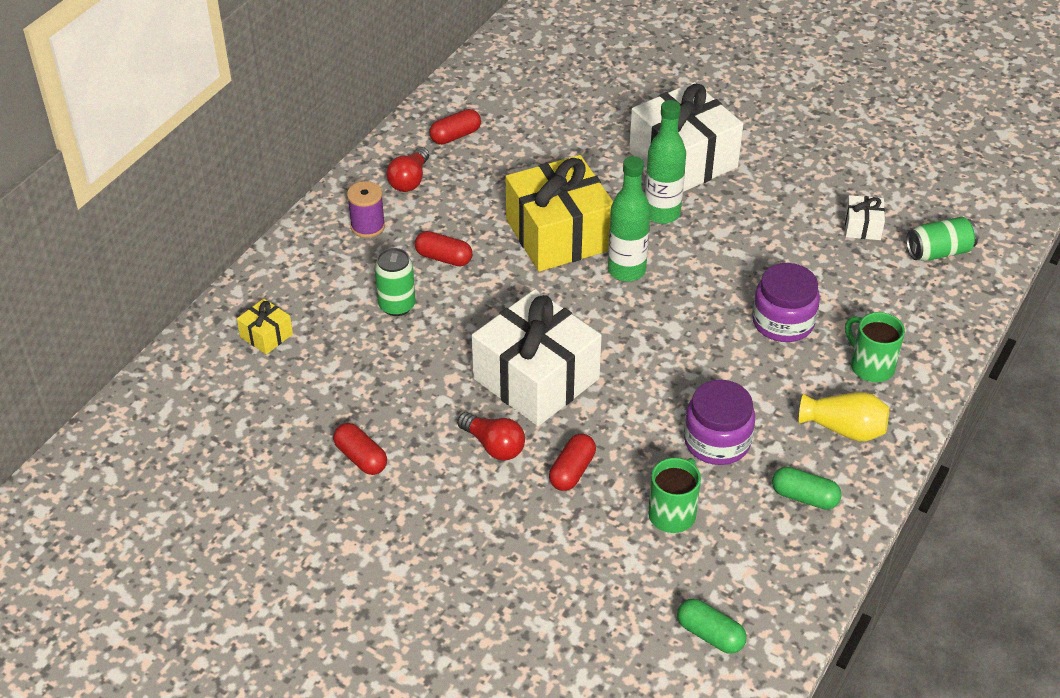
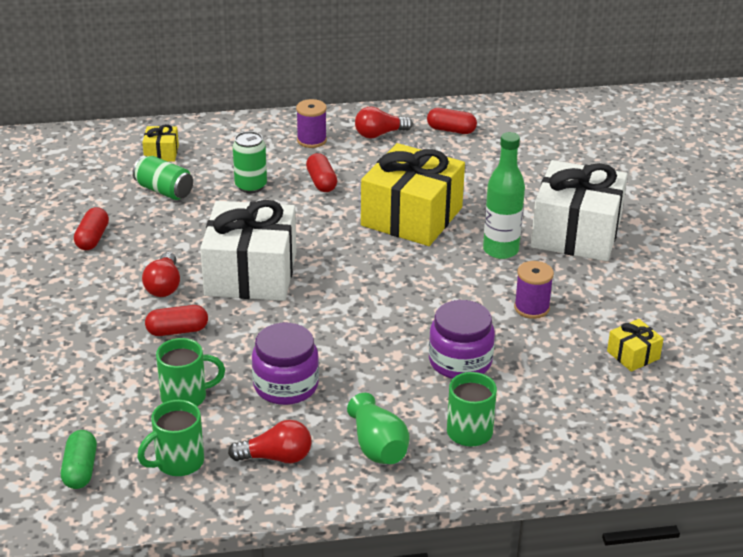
camera: 50 degrees right, 10 degrees down
(626, 270) = (415, 262): green bottle -> none
(754, 243) = (531, 308): none -> purple spool
(757, 563) = (178, 462): none -> green mug
(804, 497) = (276, 457): green capsule -> red light bulb
(844, 429) = (378, 446): yellow vase -> green vase
(862, 227) = (633, 355): white gift -> yellow gift
(938, 252) = (664, 410): green can -> green can (164, 190)

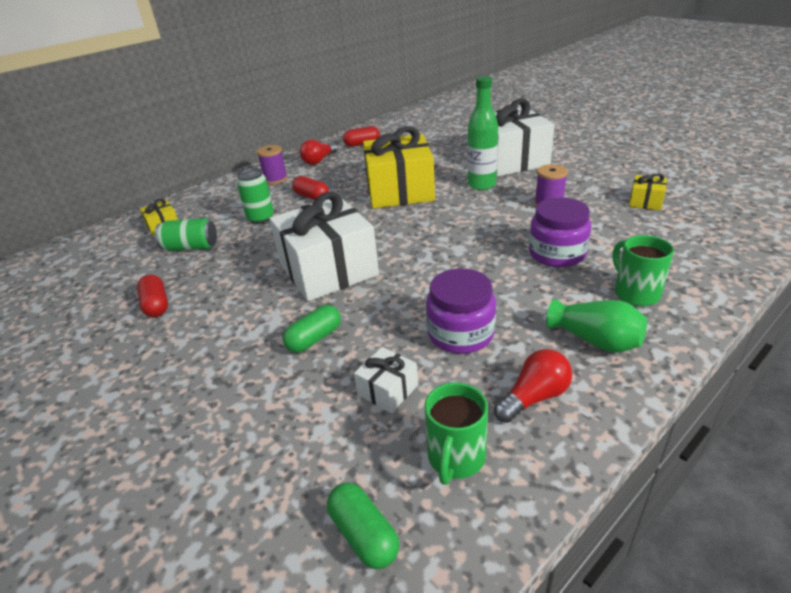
camera: 30 degrees left, 0 degrees up
(164, 286) = (263, 310): red light bulb -> none
(177, 330) = (314, 338): red capsule -> green capsule
(186, 397) = (388, 390): green mug -> white gift

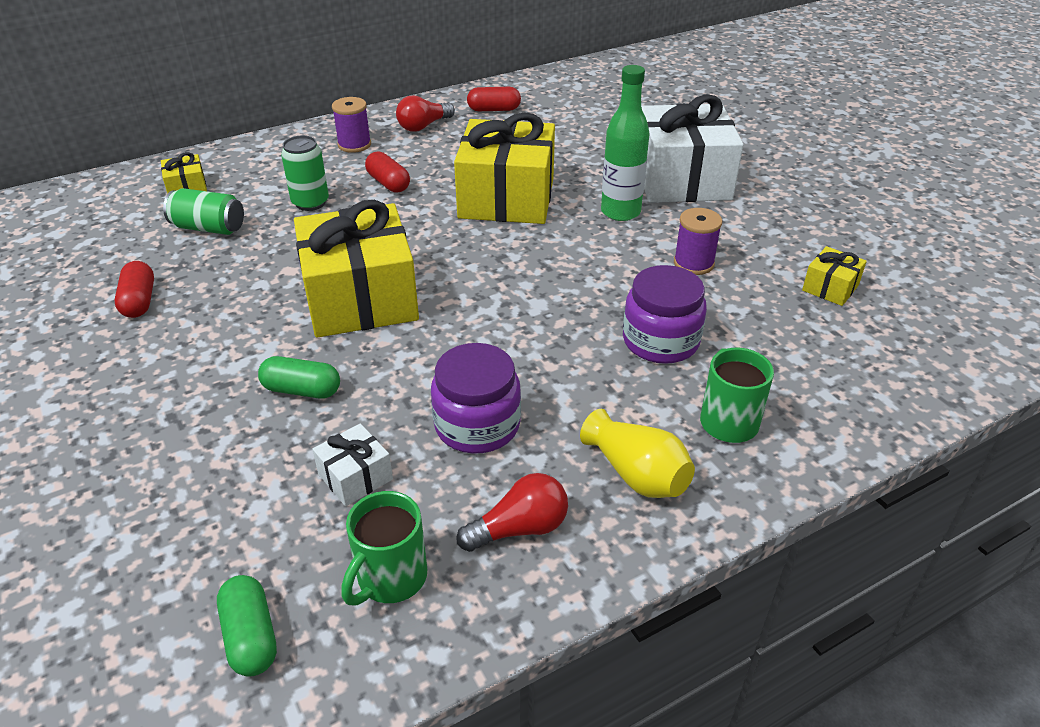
camera: 10 degrees right, 5 degrees up
(314, 338) = (302, 390): green capsule -> green capsule turned 45 degrees clockwise
(328, 269) = (360, 298): white gift -> yellow gift
(595, 340) = (637, 474): green vase -> yellow vase

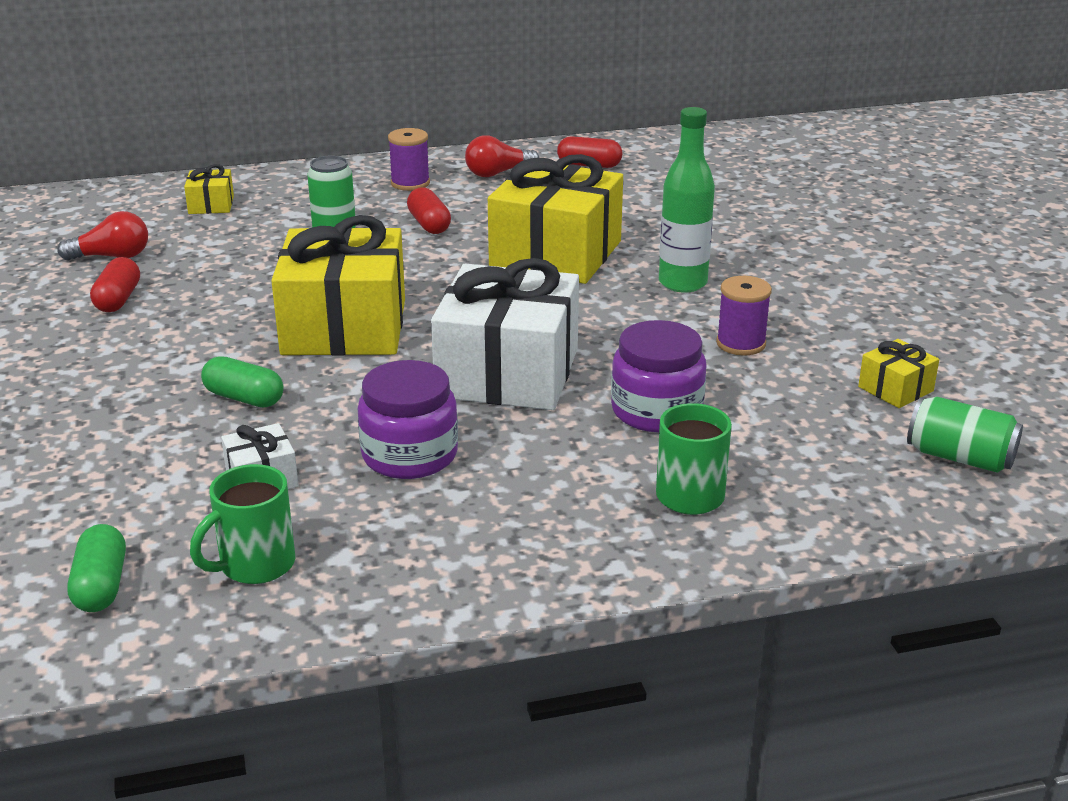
camera: 15 degrees right, 10 degrees down
(209, 228) = (217, 243): green can -> green can (959, 457)
(519, 528) = (406, 548): red light bulb -> red light bulb (112, 257)
(637, 474) = (558, 524): yellow vase -> none
(682, 179) = (777, 260): white gift -> white gift (507, 373)

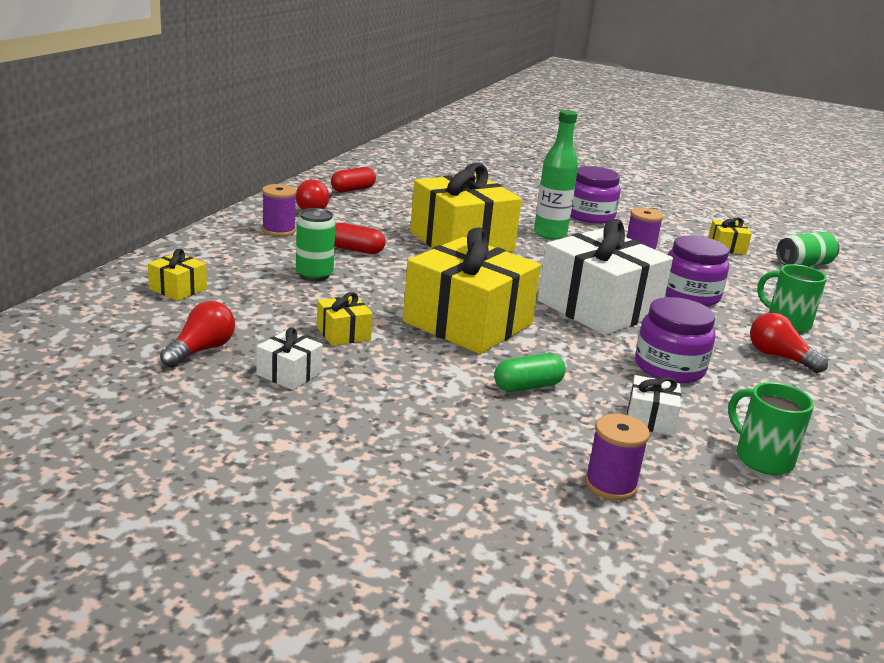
camera: 55 degrees left, 5 degrees down
(92, 496) = (610, 485): none -> purple spool
(101, 585) = (744, 520): green capsule -> none
(118, 299) = (289, 374): red capsule -> white gift
(229, 288) = (343, 333): none -> yellow gift
(255, 565) = (762, 458): green mug -> green mug turned 150 degrees clockwise
(561, 514) = (779, 357): none -> red light bulb
(802, 283) = (590, 216): none -> purple jar

